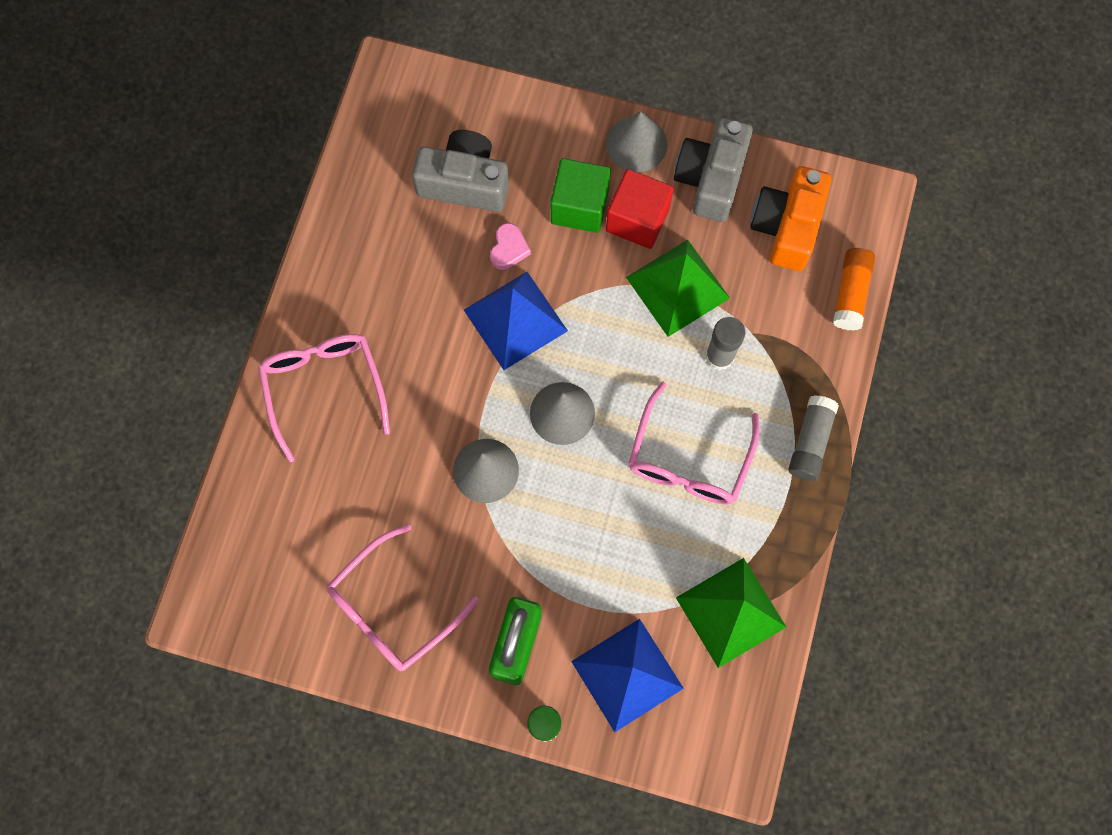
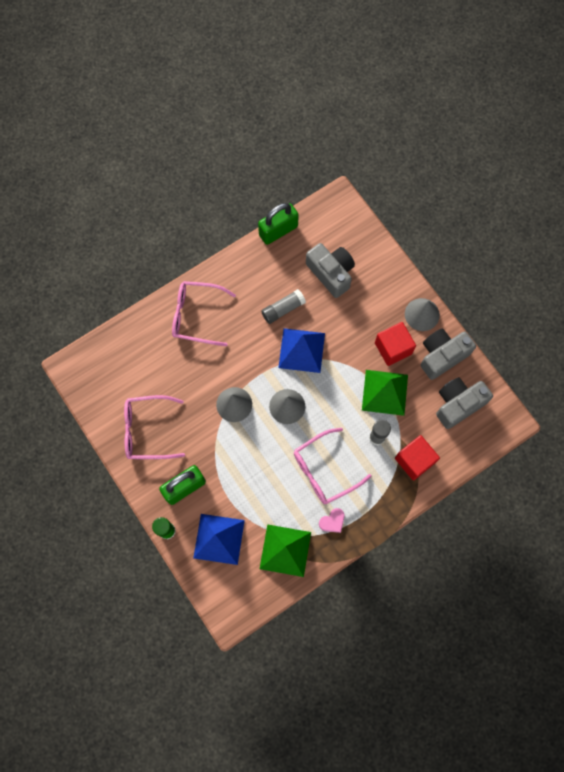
camera: 40 degrees right, 0 degrees up
(324, 389) = (197, 316): pink glasses -> pink glasses turned 105 degrees counterclockwise
(338, 180) = (278, 230): none -> green padlock
(509, 249) = (325, 317): pink heart -> pink heart (332, 521)
(579, 206) = (372, 322): green cube -> none
(787, 227) = (458, 404): orange camera -> grey camera
(795, 347) = (414, 460): none -> red cube
(810, 442) = (384, 507): grey glue stick -> grey glue stick (283, 309)
(851, 293) = (461, 457): orange glue stick -> none

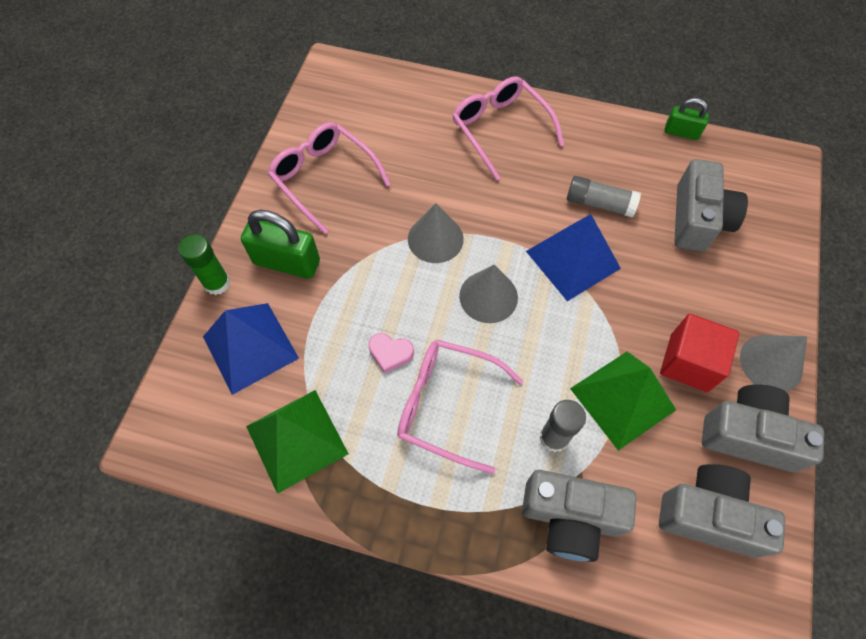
camera: 50 degrees right, 10 degrees down
(278, 230) = (681, 132): green padlock -> green padlock, size x0.59
(332, 521) = (386, 471): pink heart -> pink heart (390, 353)
(414, 460) = (570, 517): red cube -> grey camera

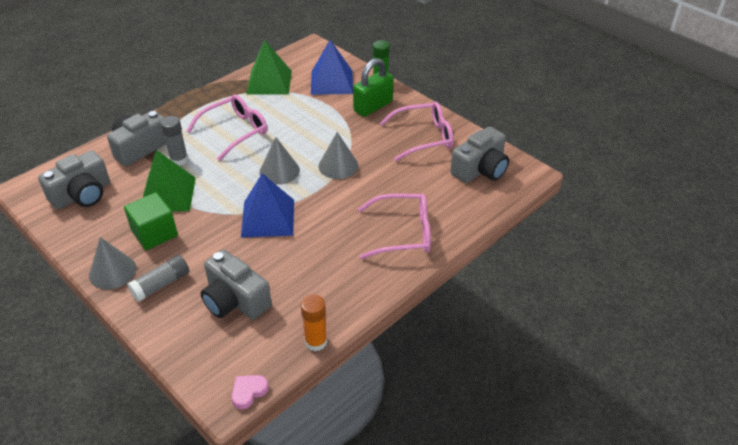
camera: 120 degrees right, 20 degrees down
(390, 353) = (282, 123): pink heart -> pink heart (248, 392)
(599, 203) = (296, 253): grey glue stick -> grey glue stick (161, 284)
(681, 132) = (316, 342): green padlock -> orange glue stick
(689, 362) = (154, 233): red cube -> green cube
(748, 435) = (93, 234): grey camera -> grey camera (480, 169)

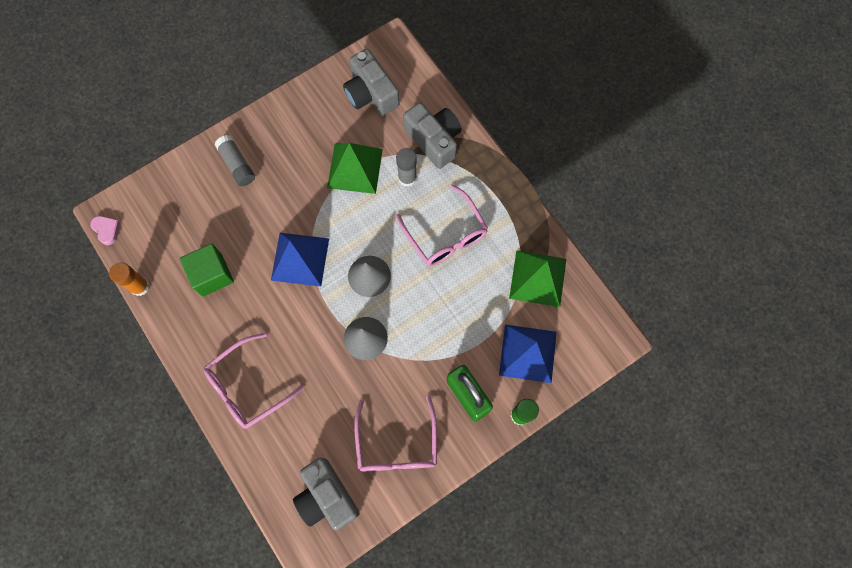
camera: 100 degrees right, 30 degrees up
(112, 271) = (262, 125): grey cone -> none
(154, 233) = (302, 158): green cube -> green cube (212, 275)
(235, 300) = (203, 224): grey camera -> none
(402, 233) = (248, 386): pink glasses -> pink glasses turned 45 degrees clockwise

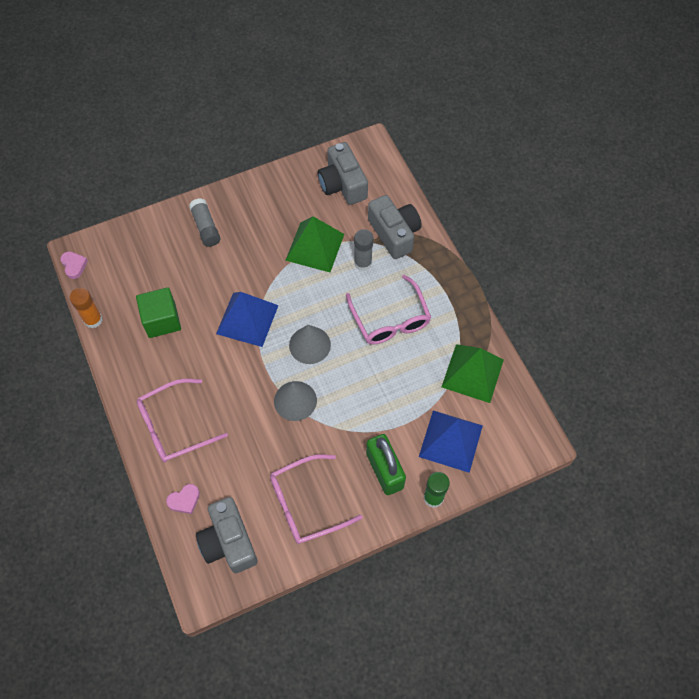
camera: 10 degrees right, 10 degrees down
(274, 462) = (184, 500): none -> pink heart
(397, 444) = (306, 504): pink glasses -> pink glasses turned 60 degrees clockwise

